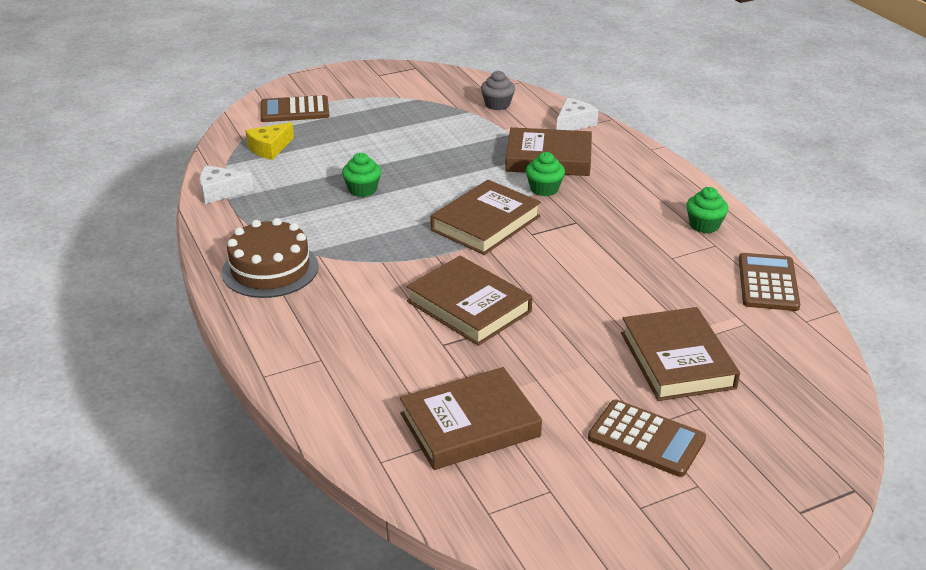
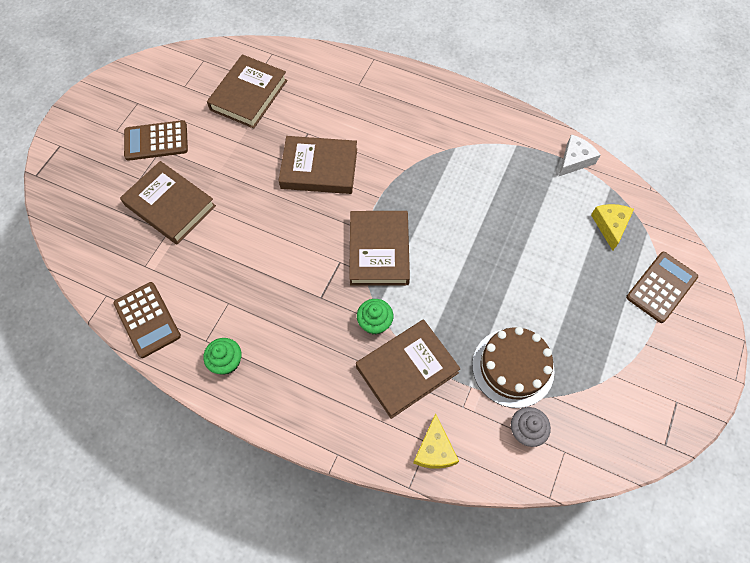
camera: 140 degrees right, 30 degrees up
(270, 269) = (458, 121): brown cake -> brown cake (513, 367)
(362, 189) = (494, 227): green cupcake -> none
(574, 123) = (434, 449): white cheese -> yellow cheese

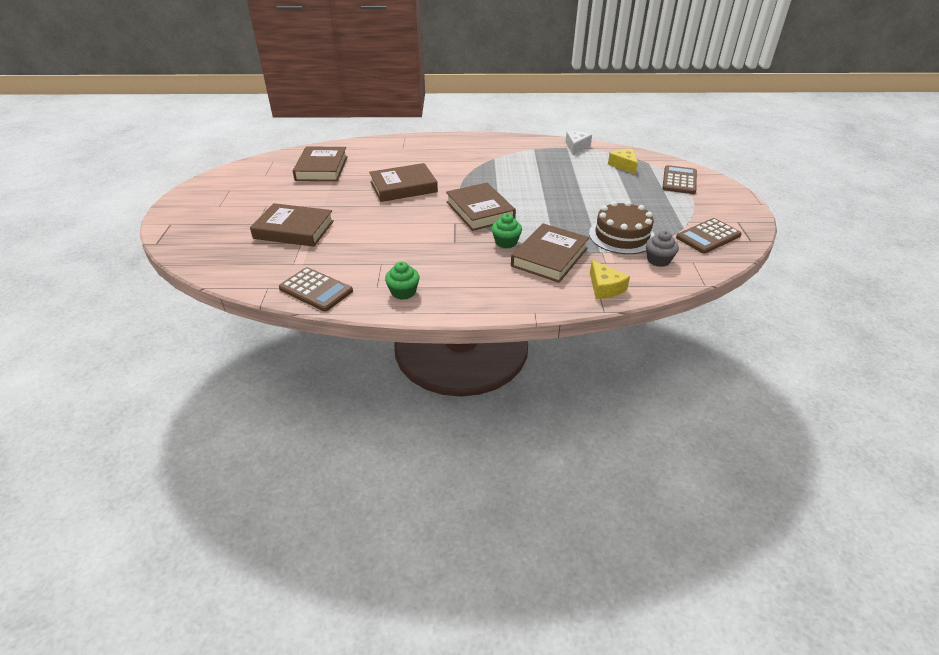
camera: 25 degrees left, 25 degrees down
(156, 141) = (259, 203): brown calculator -> brown calculator (708, 236)

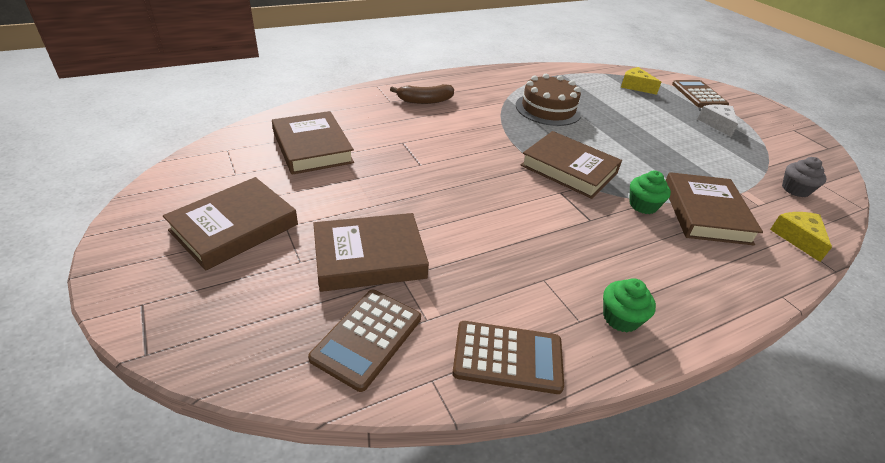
camera: 30 degrees left, 0 degrees up
(403, 187) = (448, 154): brown book -> brown book (234, 227)
(428, 151) = (425, 101): none -> brown banana
(576, 147) = (570, 72): white cheese -> white cheese (717, 124)
(605, 287) = (798, 238): yellow cheese -> yellow cheese turned 135 degrees counterclockwise
(621, 236) = (732, 168): brown cake -> brown cake (548, 109)
(708, 236) = (795, 151): brown calculator -> brown calculator (367, 338)

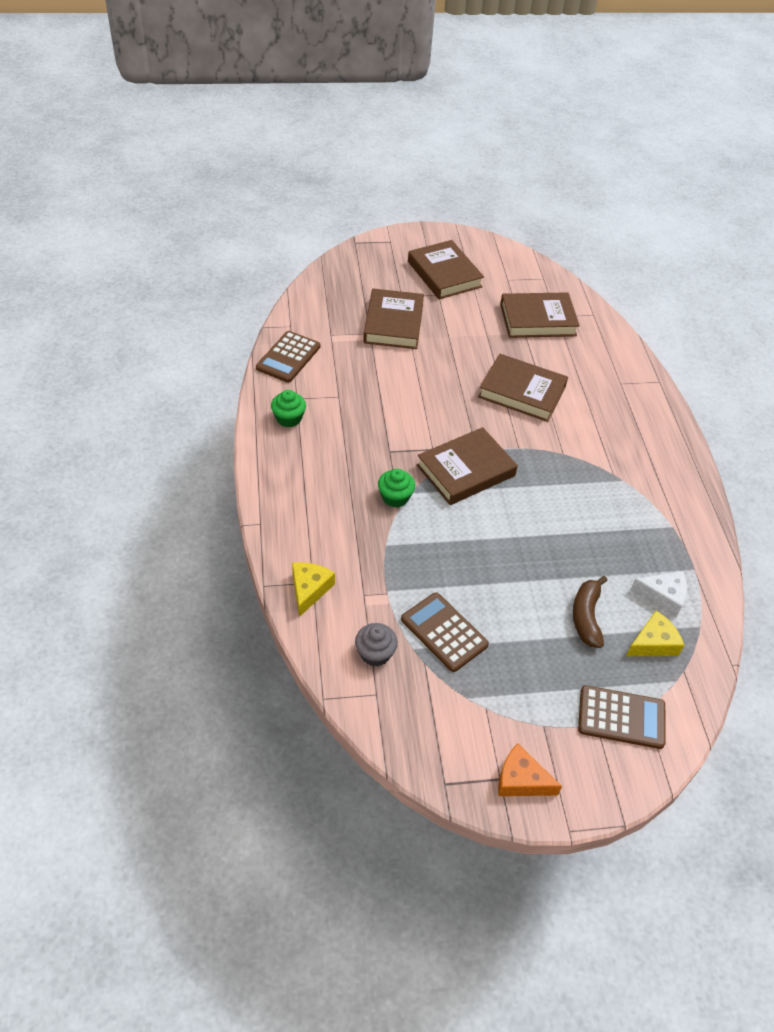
camera: 110 degrees right, 10 degrees up
(367, 338) = (329, 310): brown calculator -> brown calculator (444, 632)
(425, 101) = (619, 409): brown banana -> brown banana (586, 617)
(548, 109) = (591, 507): brown cake -> none
(705, 213) = (368, 539): brown book -> brown book (522, 392)
(717, 124) = (531, 678): white cheese -> white cheese (663, 596)
(783, 123) = (521, 780): none -> orange cheese
(798, 238) = (309, 589): yellow cheese -> yellow cheese turned 90 degrees counterclockwise

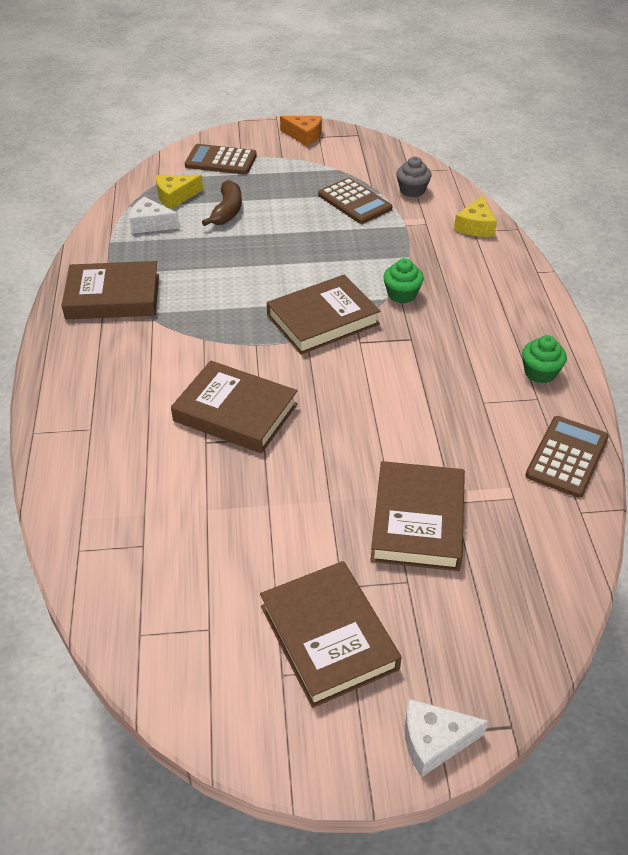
camera: 175 degrees left, 5 degrees down
(392, 239) = (434, 741): none -> white cheese
(537, 320) = (178, 535): brown book -> brown book (113, 296)

